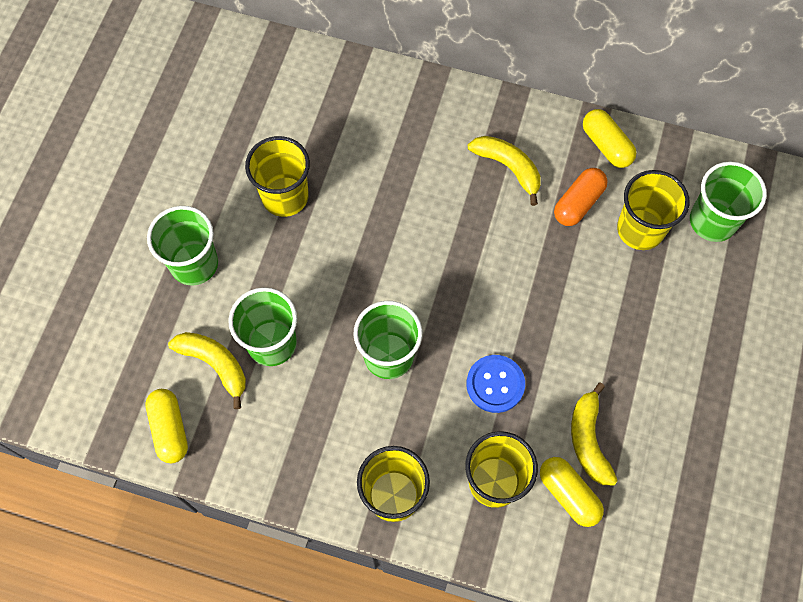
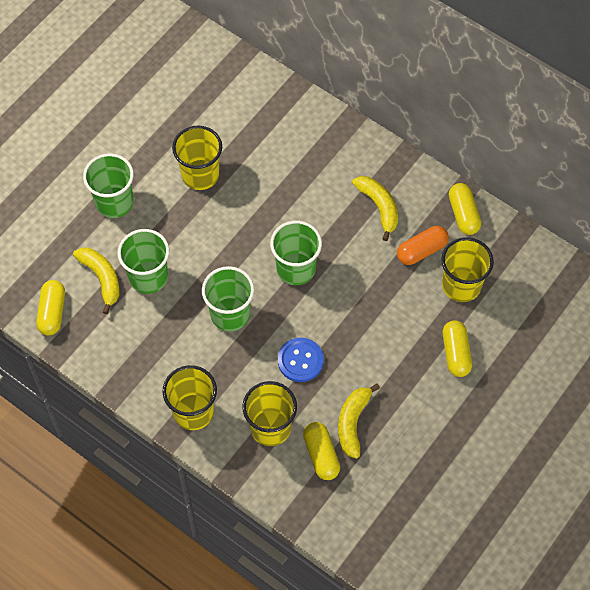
camera: 20 degrees right, 5 degrees down
(669, 312) = (455, 353): none -> yellow capsule
(712, 221) = (521, 298): green cup -> green cup (296, 269)

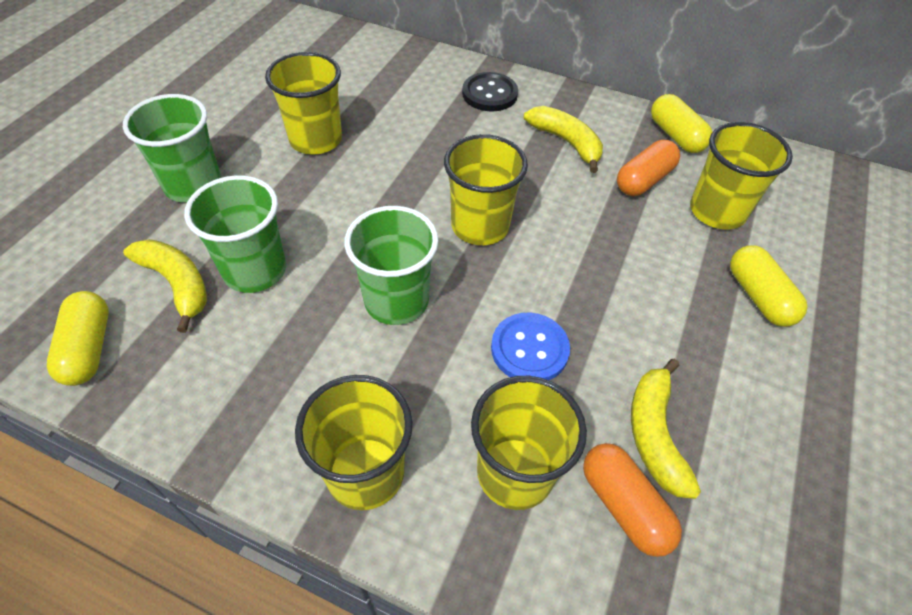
camera: 15 degrees left, 10 degrees down
(296, 269) = (480, 226): green cup -> yellow cup
(321, 455) = (624, 506): yellow capsule -> orange capsule
(337, 149) = (489, 94): none -> black button

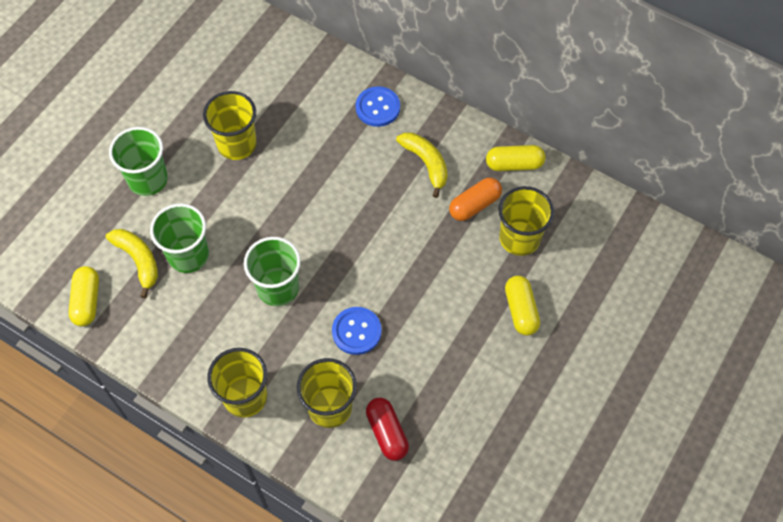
camera: 10 degrees right, 10 degrees up
(480, 226) = (344, 234): yellow cup -> none
(489, 94) = (377, 107): black button -> blue button
(624, 506) = (387, 433): orange capsule -> red capsule
(654, 434) = (418, 394): yellow banana -> none
(675, 136) = (514, 164): yellow capsule -> yellow capsule turned 75 degrees counterclockwise

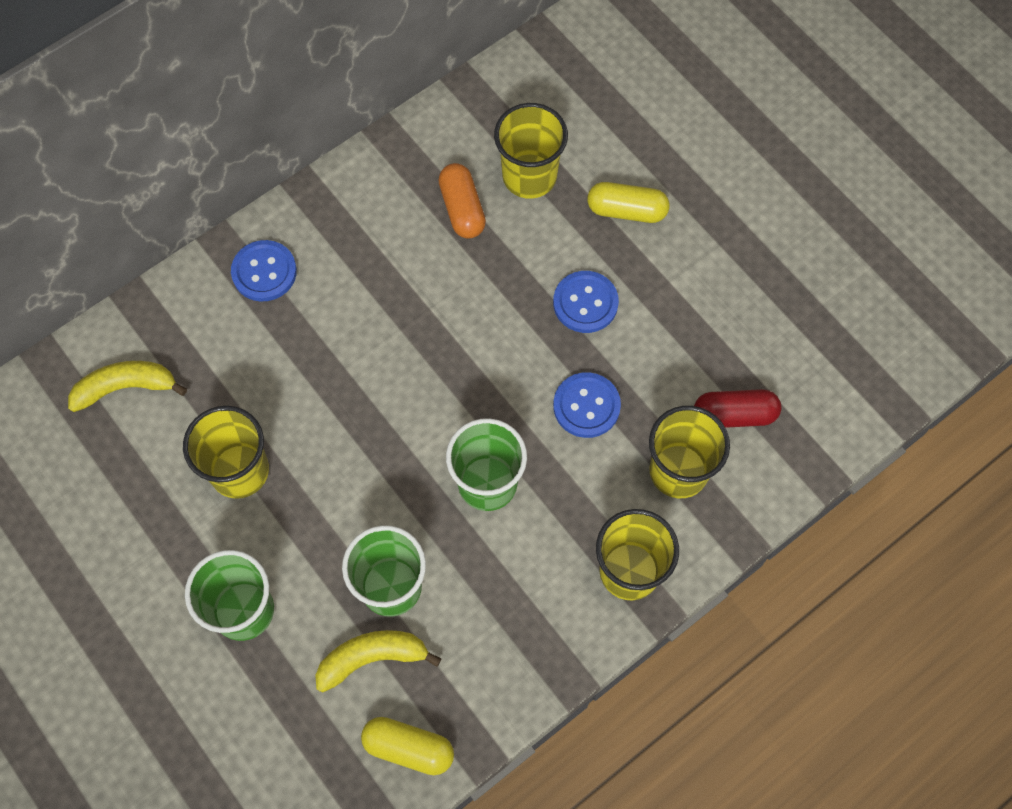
camera: 70 degrees left, 5 degrees up
(426, 163) = (377, 243): yellow banana -> yellow banana (126, 387)
(435, 306) = (585, 303): none -> blue button
(514, 164) = (423, 144): yellow capsule -> none

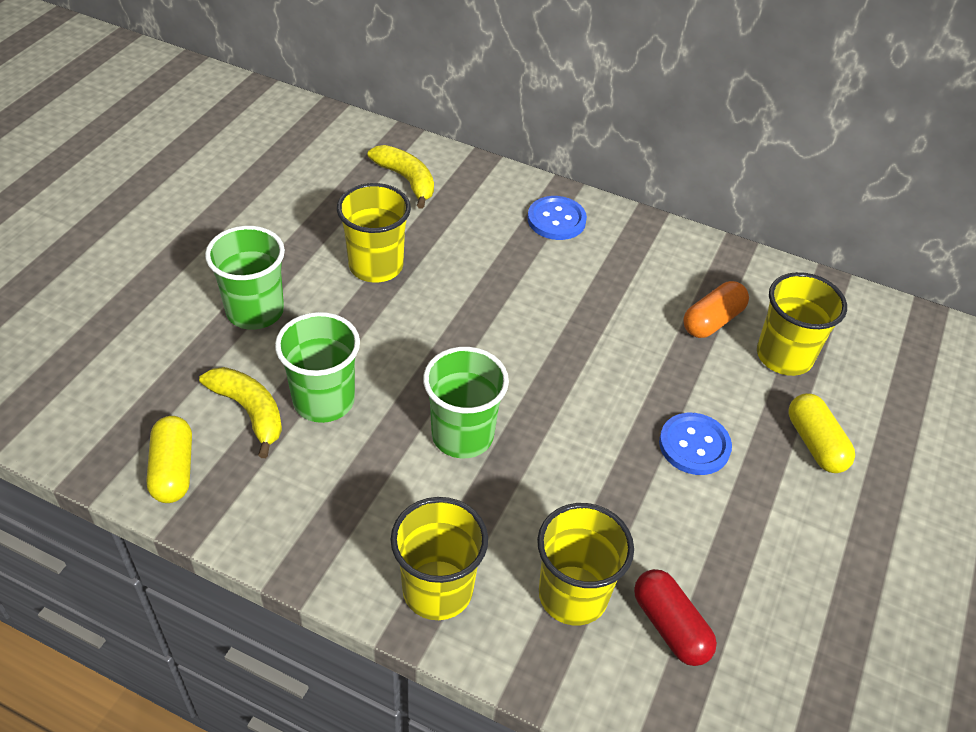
camera: 60 degrees right, 20 degrees down
(586, 406) = (589, 486): blue button -> none

